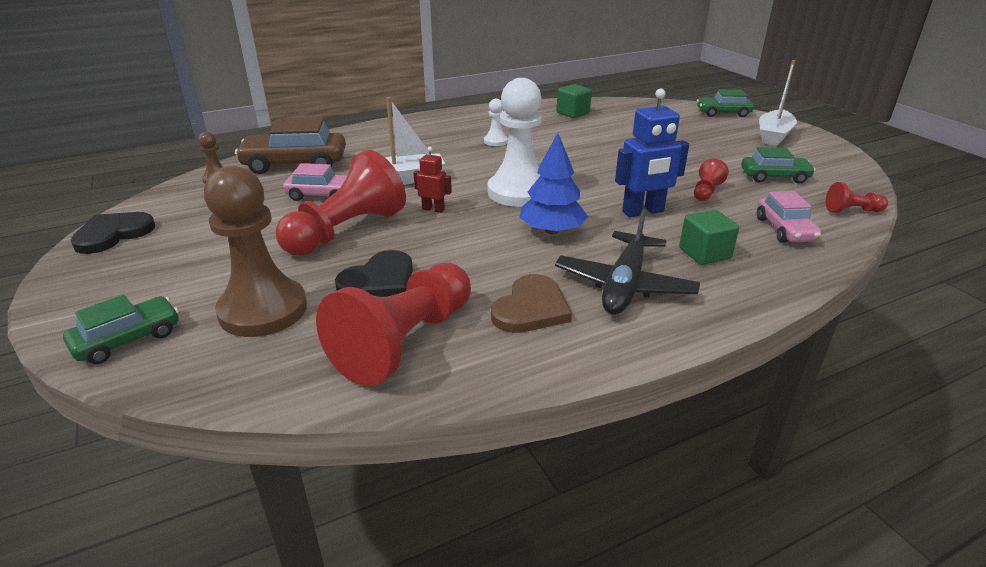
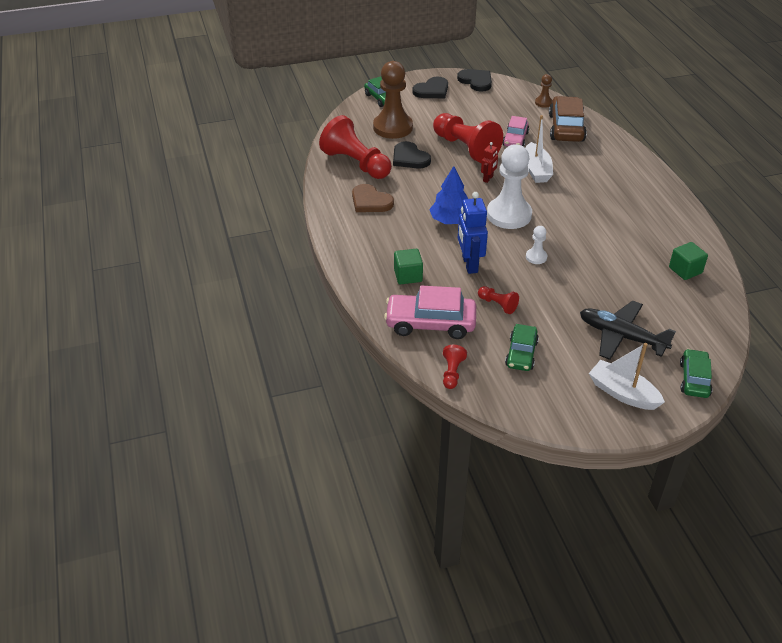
camera: 100 degrees right, 10 degrees up
(124, 277) = (432, 90): none -> black heart
(496, 141) = (608, 216): white pawn -> white pawn (536, 257)
(624, 285) = (382, 236): black plane -> black plane (621, 336)
(785, 229) = (430, 323): pink car -> pink car, size x1.61

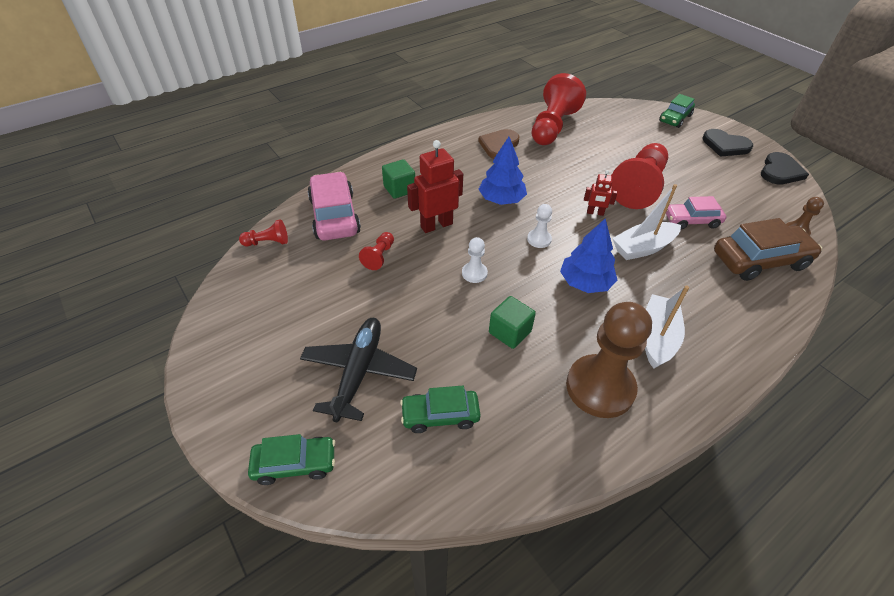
camera: 70 degrees right, 5 degrees up
(393, 127) = (631, 135): brown pawn -> brown pawn (600, 387)
(409, 158) = (588, 154): black heart -> none
(469, 264) = (436, 225): blue robot -> red robot
(509, 215) = (539, 239): white pawn -> white pawn, size x0.45
(521, 354) = (306, 287): green car -> green car (440, 415)
(563, 207) = (585, 282): none -> blue tree
(622, 393) = (257, 386): white boat -> white boat (657, 338)
(685, 270) = (525, 431): green cube -> green cube (510, 332)

